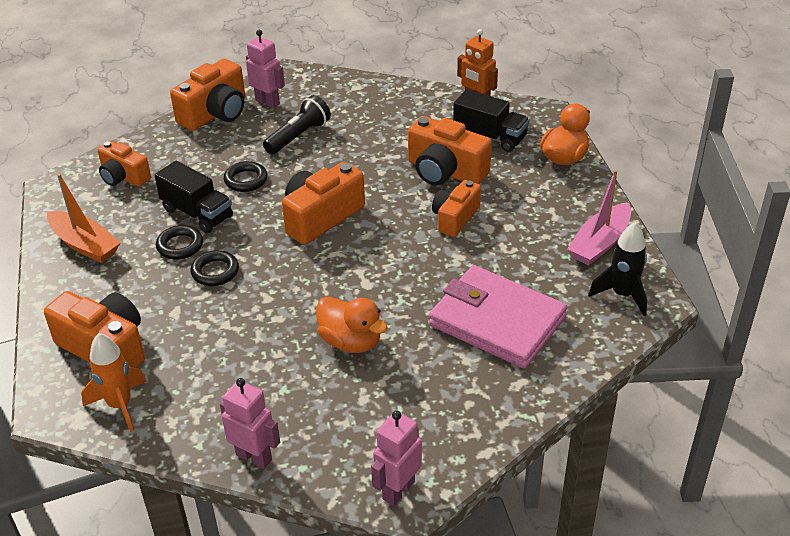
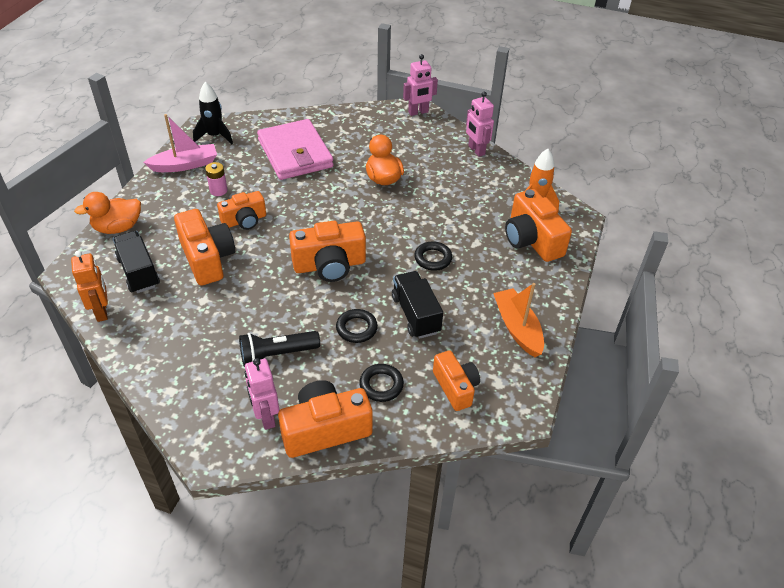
camera: 150 degrees left, 5 degrees up
(180, 246) = (445, 291): black ring -> black ring (381, 385)
(523, 234) = (218, 190): none -> pink battery

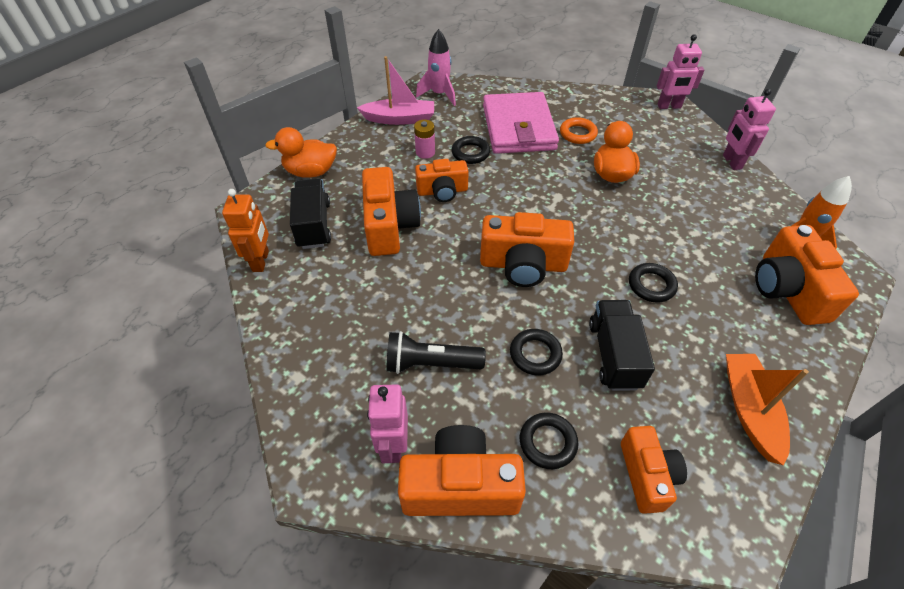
camera: 20 degrees right, 5 degrees up
(215, 136) = (439, 94): black rocket -> pink rocket
(259, 183) = (470, 153): none -> black ring
(347, 149) = (578, 134): none -> orange ring

